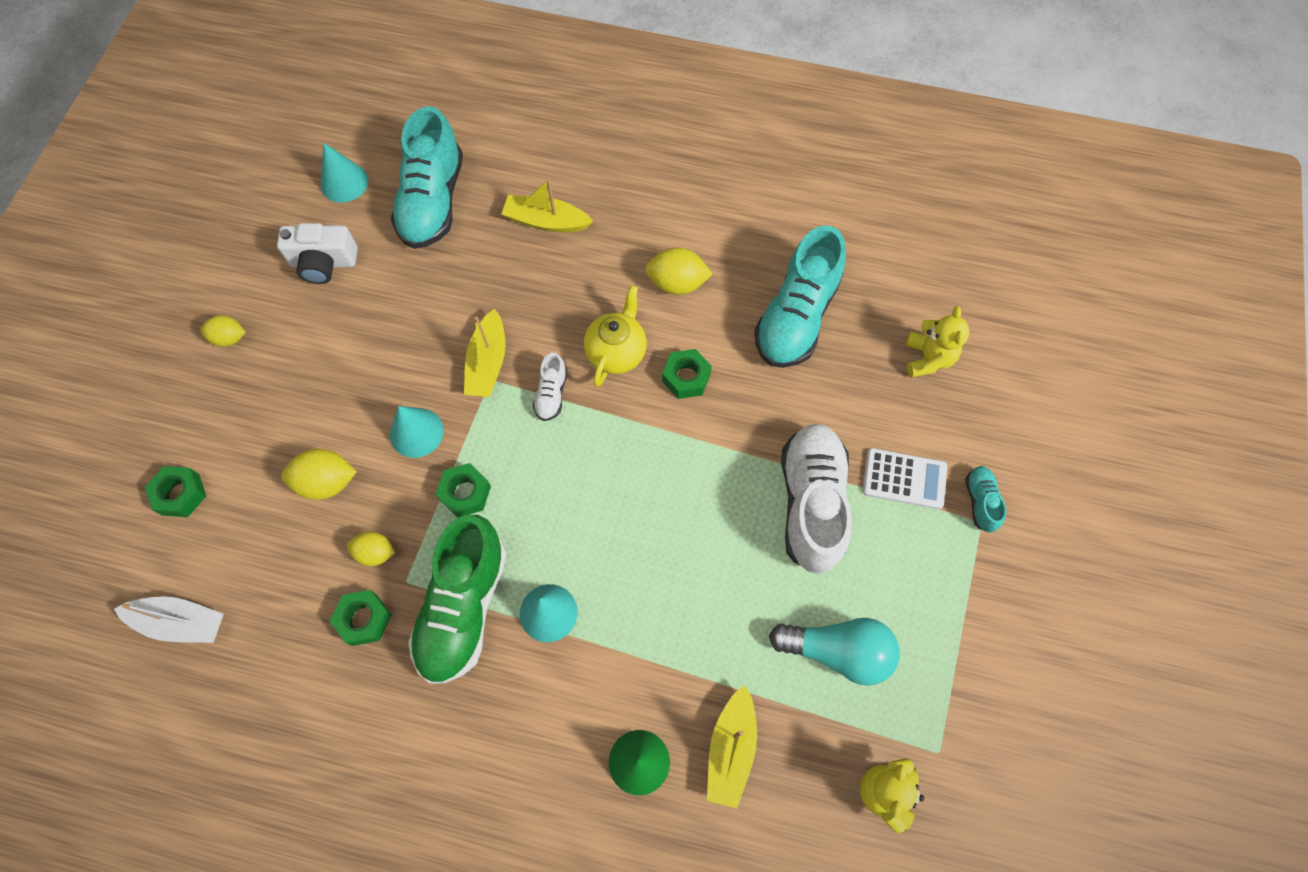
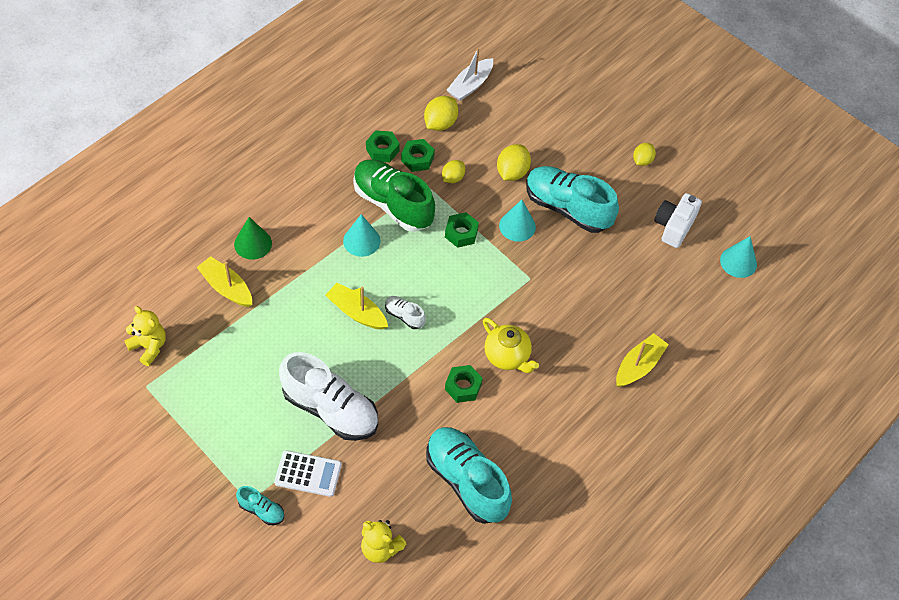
camera: 115 degrees right, 10 degrees down
(180, 494) = (547, 107): green nut -> green nut (382, 150)
(433, 201) = (693, 306): turquoise shoe -> turquoise shoe (567, 208)
(488, 363) = (543, 282): yellow boat -> yellow boat (356, 312)
(551, 394) = (499, 306): white shoe -> white shoe (404, 316)
(677, 283) = (539, 420): yellow lemon -> yellow lemon (440, 123)
(838, 651) = (235, 369): turquoise light bulb -> none
(904, 479) = (308, 474): white calculator -> white calculator turned 120 degrees counterclockwise

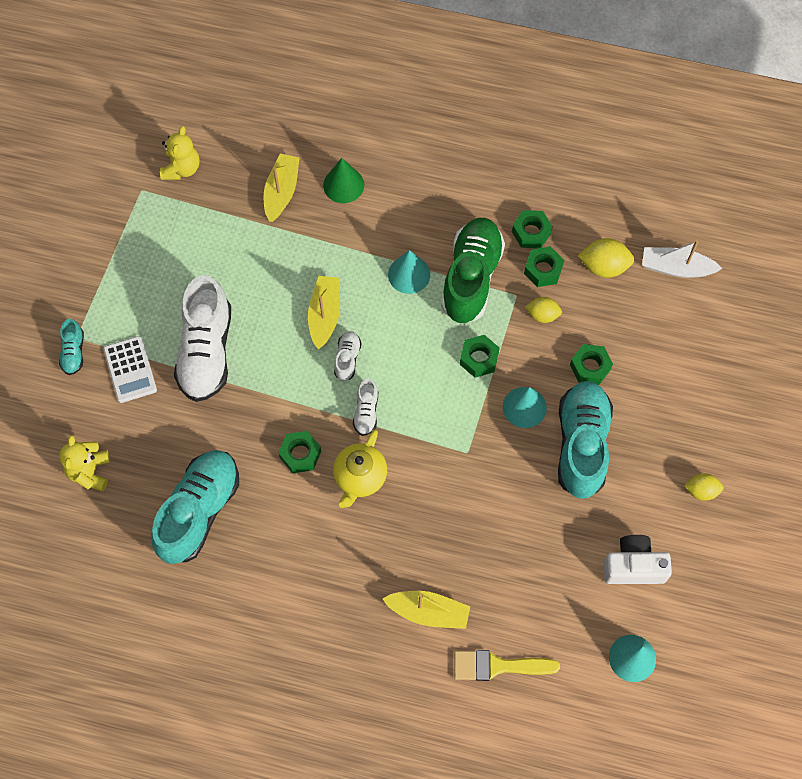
camera: 65 degrees right, 10 degrees up
(456, 325) = (366, 412): none -> white shoe
(512, 172) = (590, 367): yellow lemon -> green nut
(702, 343) = (498, 666): none -> yellow brush

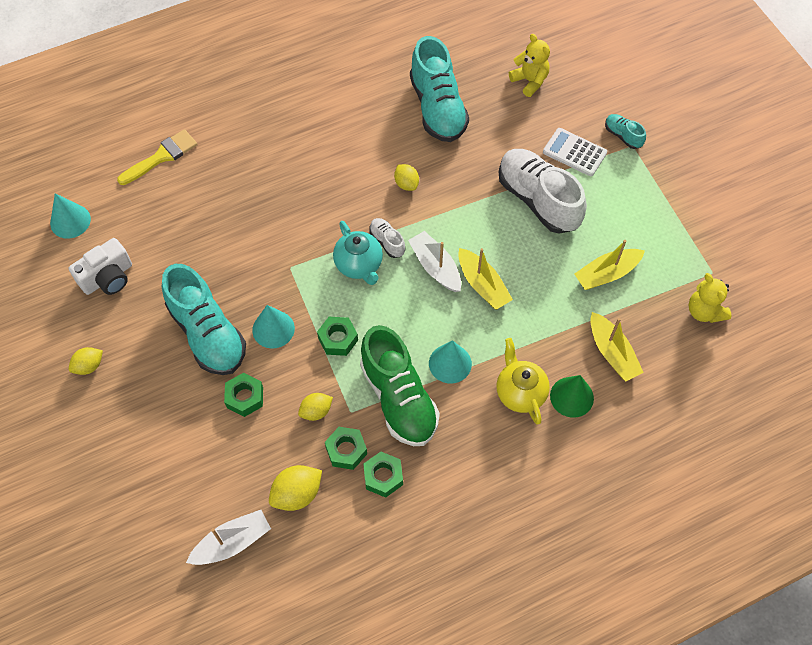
camera: 140 degrees right, 5 degrees down
(300, 454) = (406, 184): green nut -> yellow lemon
(347, 359) = (435, 267): white shoe -> white boat
(360, 477) = (352, 198): yellow teapot -> yellow teapot (520, 392)
(408, 409) = (359, 265): none -> turquoise teapot
(428, 612) = (233, 155): yellow boat -> yellow boat (606, 274)

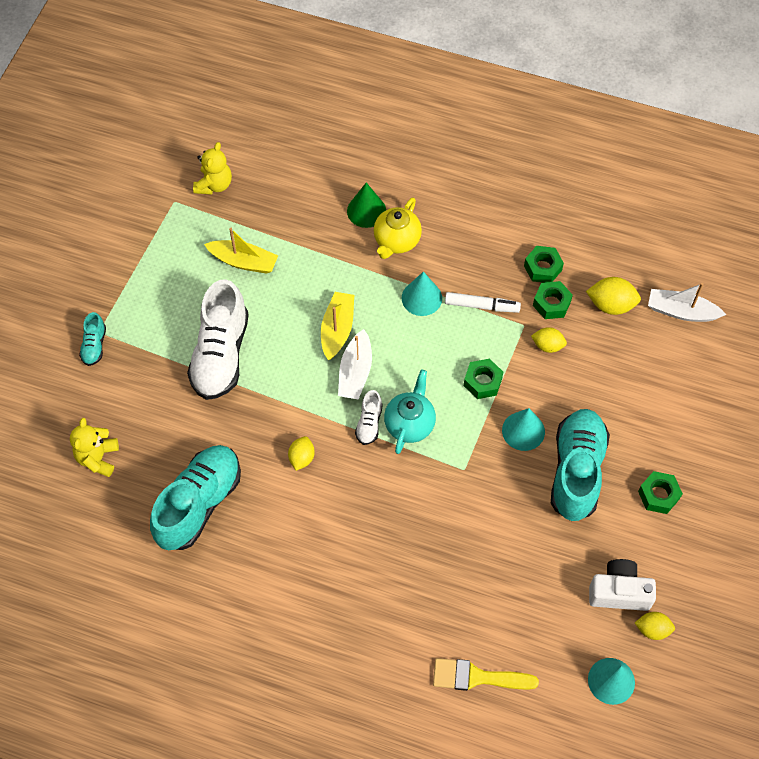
camera: 135 degrees left, 0 degrees up
(89, 366) = (691, 524): yellow lemon -> yellow lemon (652, 629)
(245, 397) = (590, 398): green nut -> green nut (658, 495)
(399, 398) = (481, 306): green shoe -> white marker
(574, 152) = (146, 366): white calculator -> none
(612, 353) = (307, 213): yellow boat -> none

